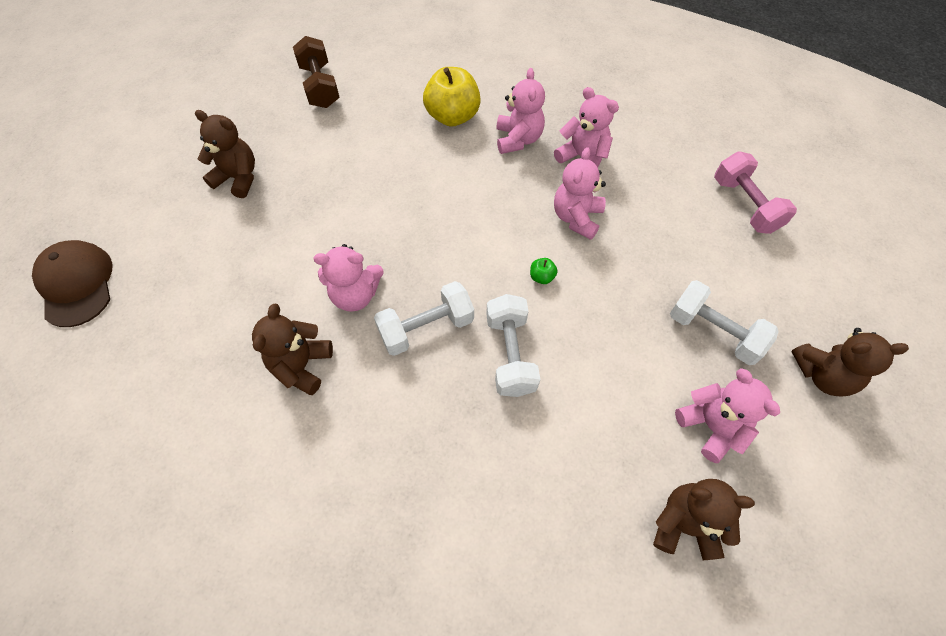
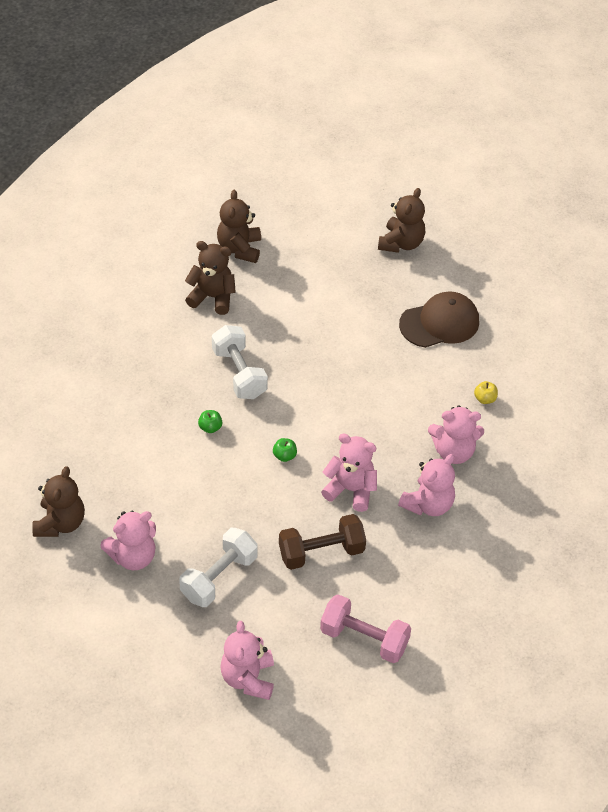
camera: 90 degrees right, 10 degrees down
(76, 284) = (294, 161): brown cap -> brown cap (439, 323)
(320, 86) = (523, 293): brown dumbbell -> brown dumbbell (321, 552)
(355, 295) = (274, 327): pink teddy bear -> pink teddy bear (248, 678)
(452, 116) = (485, 399): yellow apple -> yellow apple, size x0.41
(510, 354) = (210, 427): white dumbbell -> green apple
(745, 205) = (364, 639): pink dumbbell -> pink dumbbell turned 45 degrees clockwise
(822, 375) = (169, 652): brown teddy bear -> brown teddy bear (239, 248)

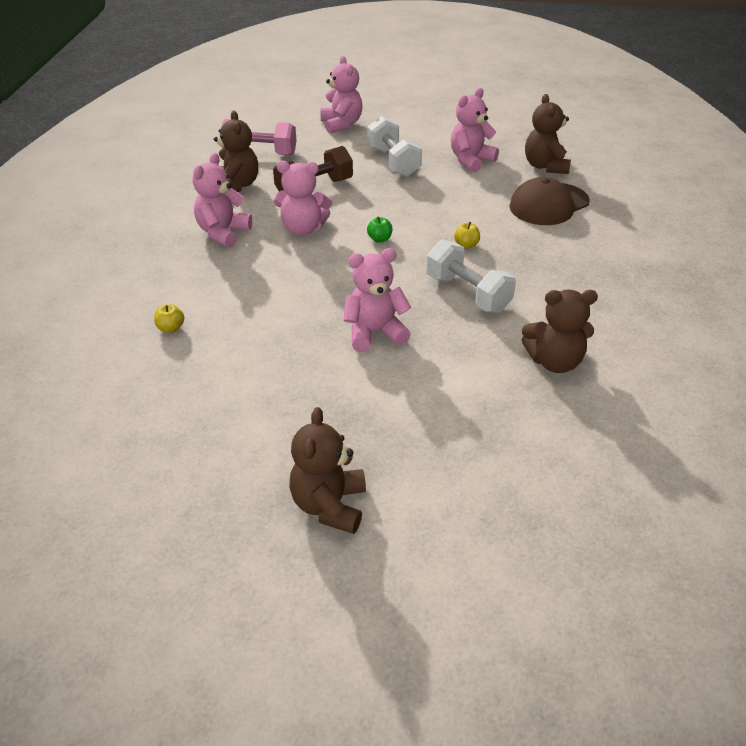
camera: 165 degrees right, 10 degrees down
(210, 427) = (466, 245): green apple -> yellow apple
(219, 577) = (393, 162): white dumbbell -> white dumbbell turned 45 degrees counterclockwise
(239, 248) = (566, 433): brown teddy bear -> brown teddy bear (236, 185)
(439, 323) = (242, 400): brown cap -> brown cap (549, 204)
(453, 451) = (203, 275): pink teddy bear -> pink teddy bear (374, 333)

